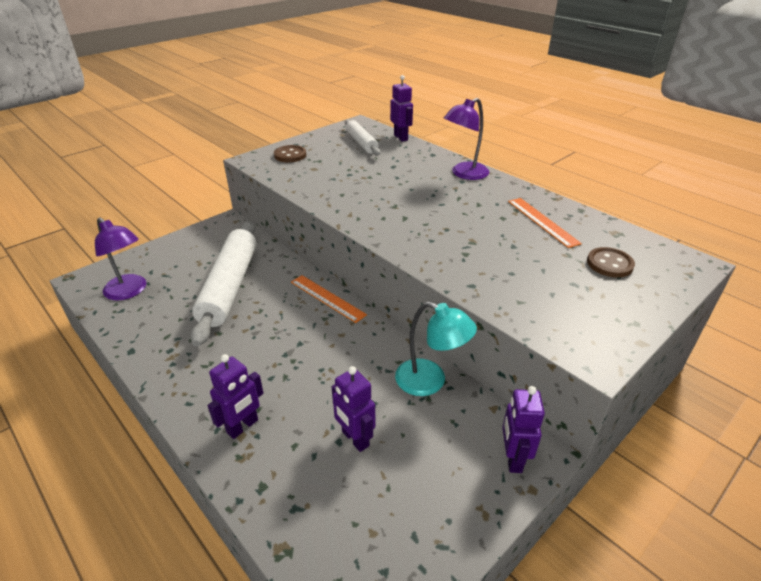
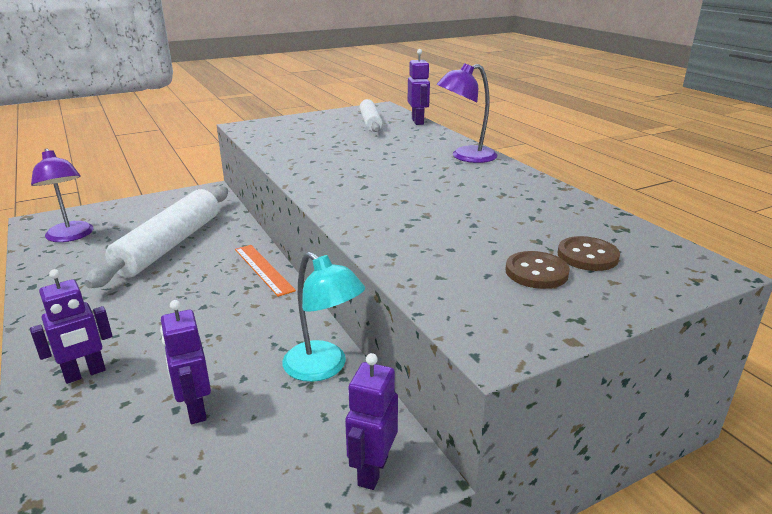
camera: 15 degrees right, 10 degrees down
(290, 155) = (286, 126): brown button -> brown button (536, 272)
(542, 221) = (528, 207): orange ruler -> none

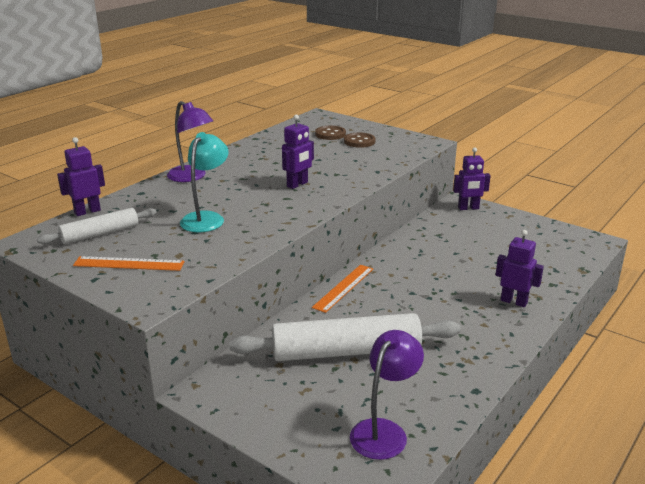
camera: 115 degrees left, 0 degrees up
(195, 410) = (491, 256): purple robot -> purple robot (297, 184)
(308, 126) = (129, 264): none -> orange ruler
(323, 368) = (422, 234): turquoise lamp -> turquoise lamp (206, 218)

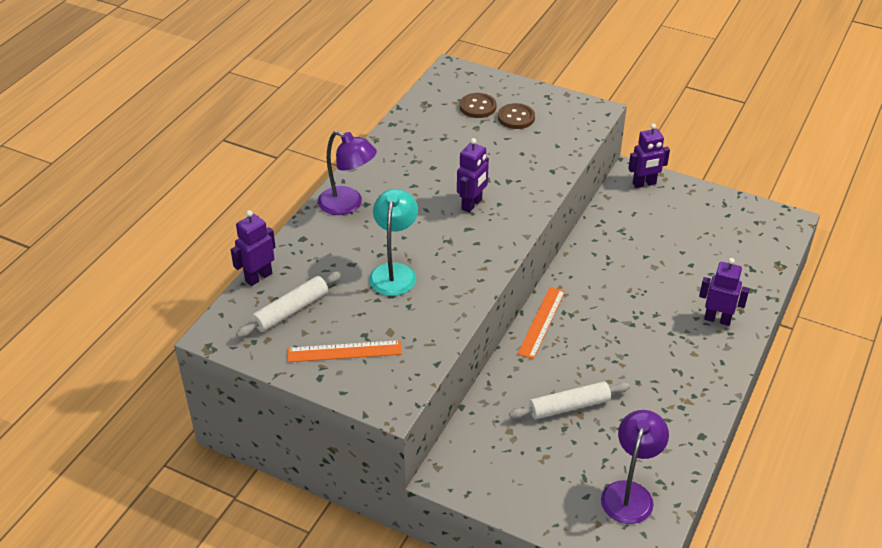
camera: 10 degrees left, 15 degrees up
(346, 352) = (569, 407): white rolling pin -> white rolling pin, size x0.56

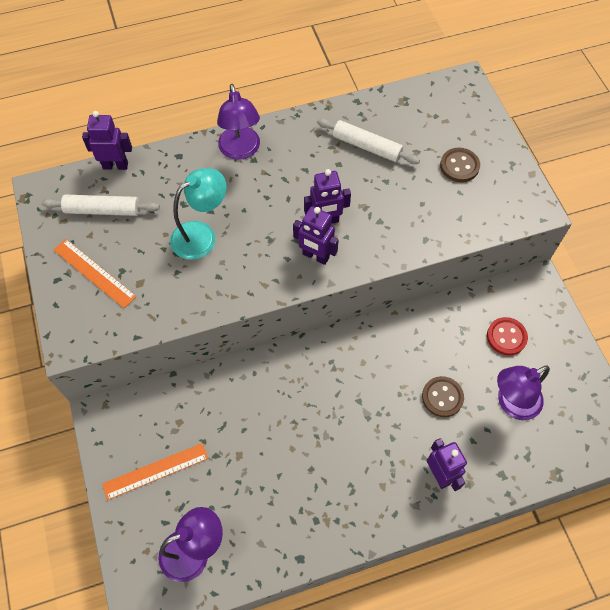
camera: 45 degrees right, 20 degrees up
(478, 107) = (441, 133): brown button -> brown button (442, 397)
(542, 322) = (305, 356): orange ruler -> orange ruler (155, 471)
(569, 407) = (239, 442): white rolling pin -> white rolling pin (366, 146)
(644, 184) = (536, 302): purple robot -> purple robot (315, 256)
(653, 215) = (506, 337): none -> red button
(705, 248) = (511, 403): none -> purple lamp

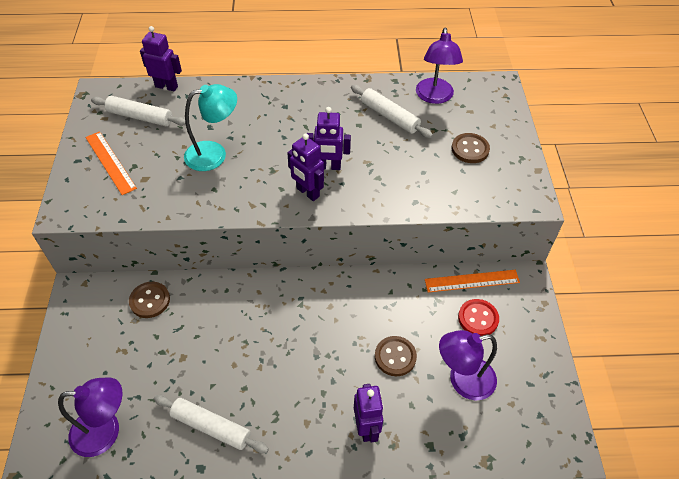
camera: 15 degrees right, 10 degrees down
(155, 471) = (102, 350): orange ruler -> orange ruler (472, 281)
(181, 405) = (150, 300): none -> brown button
(240, 150) = (276, 97): purple lamp -> purple lamp (434, 97)
(294, 516) = (211, 427): none -> white rolling pin

